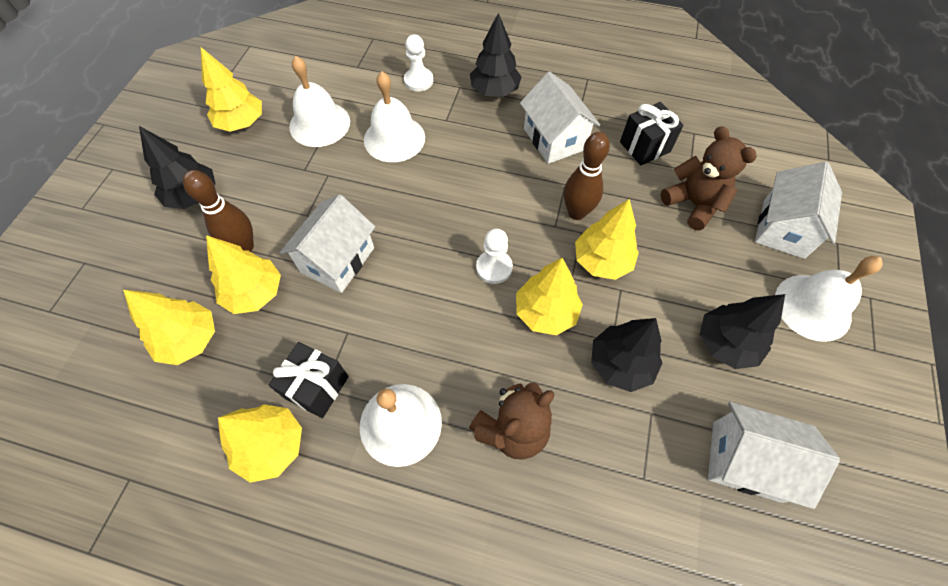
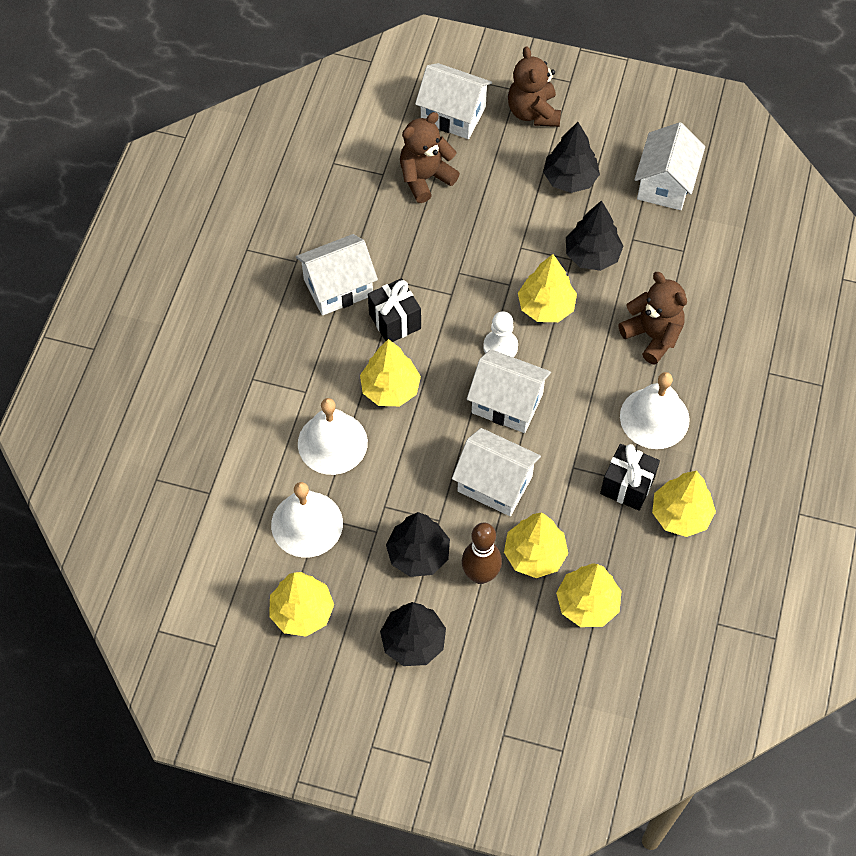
camera: 90 degrees left, 0 degrees up
(418, 81) = (240, 422): white pawn -> none
(427, 272) = (507, 403): none -> white house
(494, 91) = (261, 342): black tree -> black tree (418, 554)
(576, 212) = (435, 274): brown bowling pin -> none
(602, 261) = (491, 259): yellow tree -> yellow tree (390, 389)
(644, 147) = (351, 208): black gift -> black gift (395, 321)
(812, 307) = (533, 112): white bell -> brown teddy bear

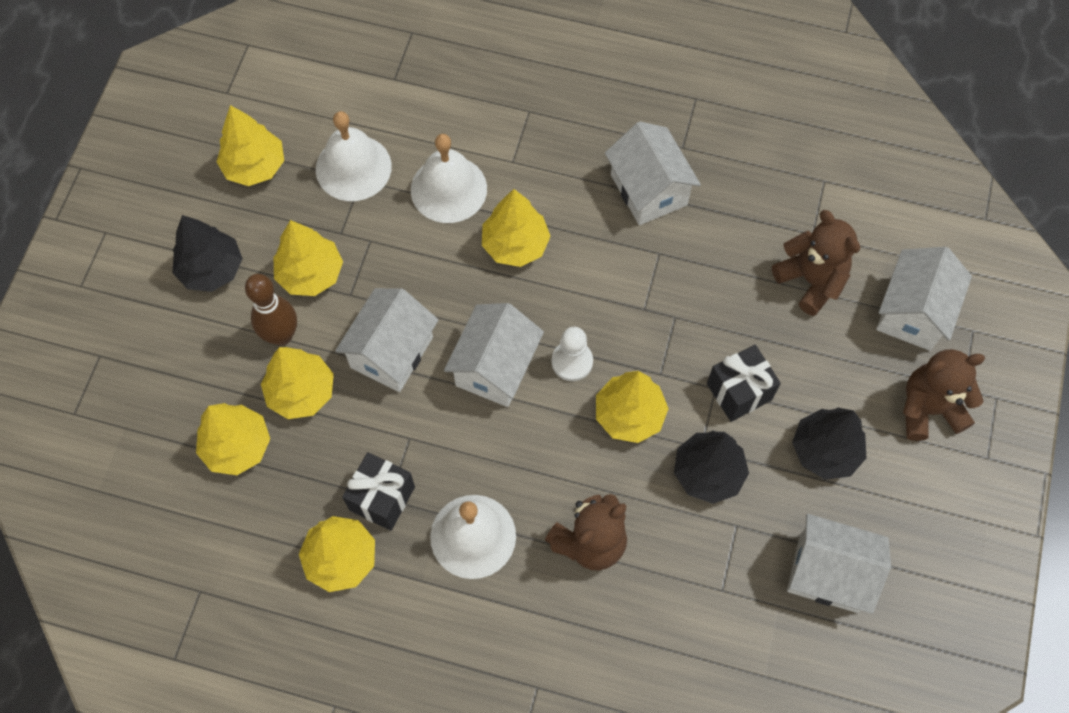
camera: 90 degrees right, 5 degrees up
(395, 321) = (604, 248): black gift -> black gift (739, 392)
(418, 554) = (311, 274): black tree -> yellow tree

